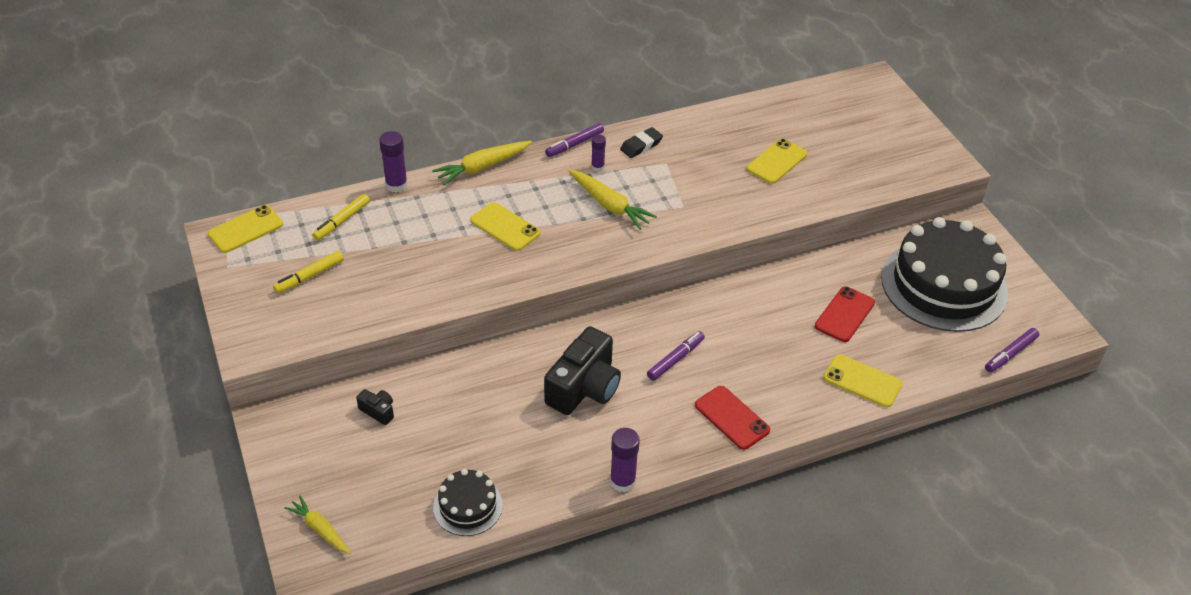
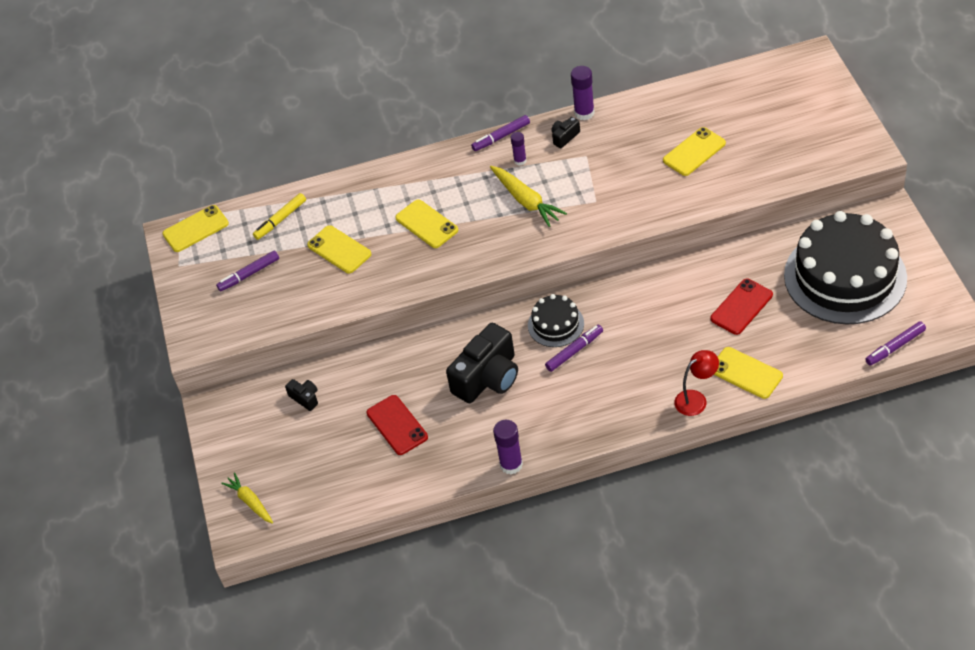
camera: 15 degrees right, 5 degrees up
(309, 276) = (249, 274): yellow marker -> purple marker
(396, 185) = (331, 182): purple glue stick -> purple glue stick (584, 113)
(410, 251) = (339, 249): none -> yellow phone
(468, 506) = (375, 484): black cake -> black cake (555, 324)
(482, 167) = (412, 163): yellow carrot -> none
(641, 146) = (564, 137): black eraser -> black camera
(731, 418) = (617, 407): red phone -> red phone (397, 425)
(815, 408) = (696, 399): none -> red lamp

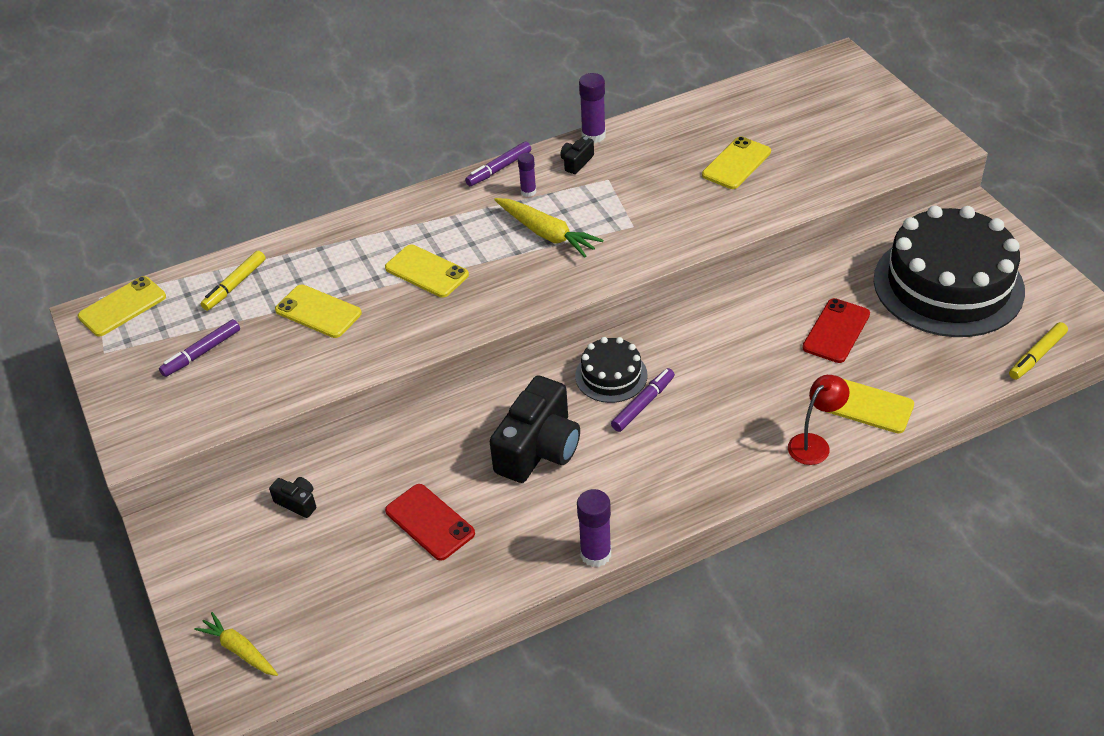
camera: 15 degrees left, 5 degrees down
(895, 347) = (1036, 356): purple marker -> yellow marker

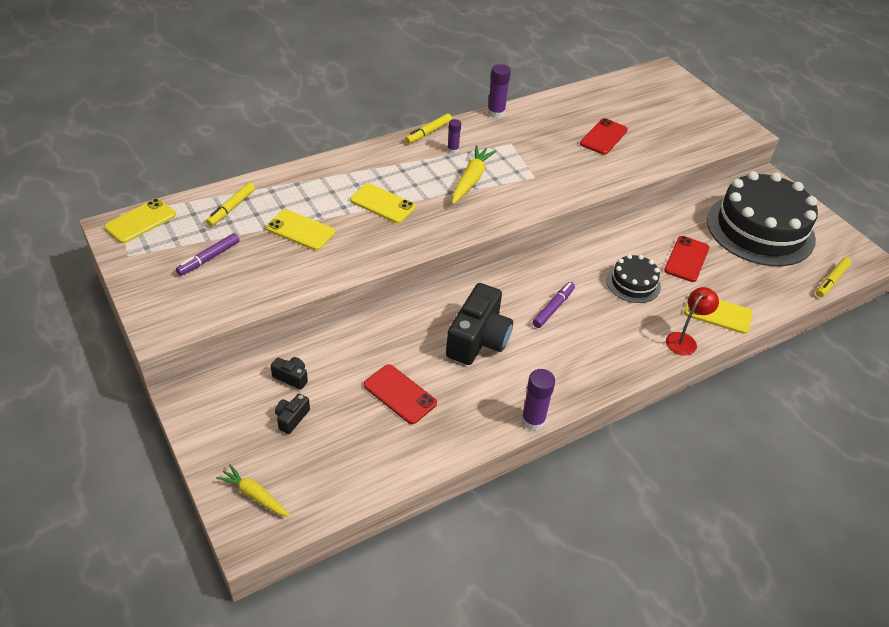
camera: 10 degrees left, 0 degrees up
(499, 169) = (428, 132): purple marker -> yellow marker
(546, 234) = (471, 180): yellow carrot -> yellow carrot turned 105 degrees counterclockwise
(576, 162) = (486, 131): black camera -> black camera (291, 418)
(611, 375) = (526, 286): black cake -> black cake (633, 283)
(736, 163) = (603, 137): yellow phone -> red phone

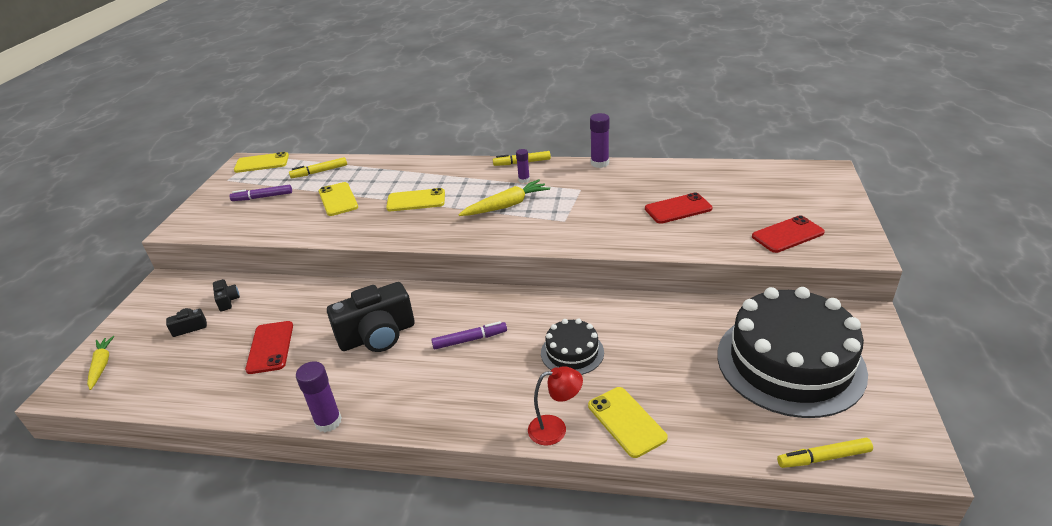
camera: 45 degrees right, 10 degrees down
(382, 204) = (416, 200): yellow phone -> yellow phone turned 75 degrees counterclockwise
(686, 259) = (659, 355): red phone -> red phone (787, 235)

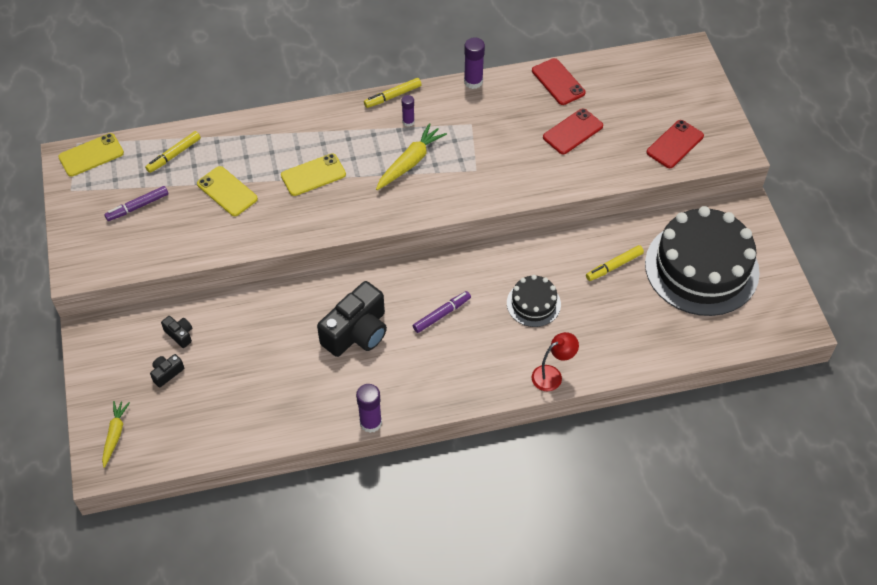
camera: 25 degrees left, 20 degrees up
(102, 365) = (115, 435): yellow carrot -> yellow carrot turned 45 degrees clockwise
(270, 347) = (265, 371): red phone -> red phone (558, 82)
(626, 421) = (601, 353): yellow phone -> none
(823, 458) = (742, 342): yellow marker -> yellow marker (614, 266)

